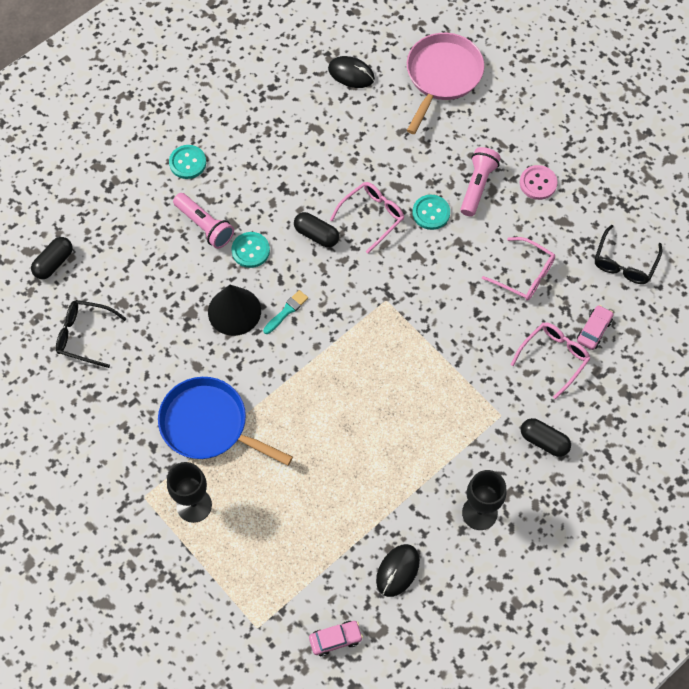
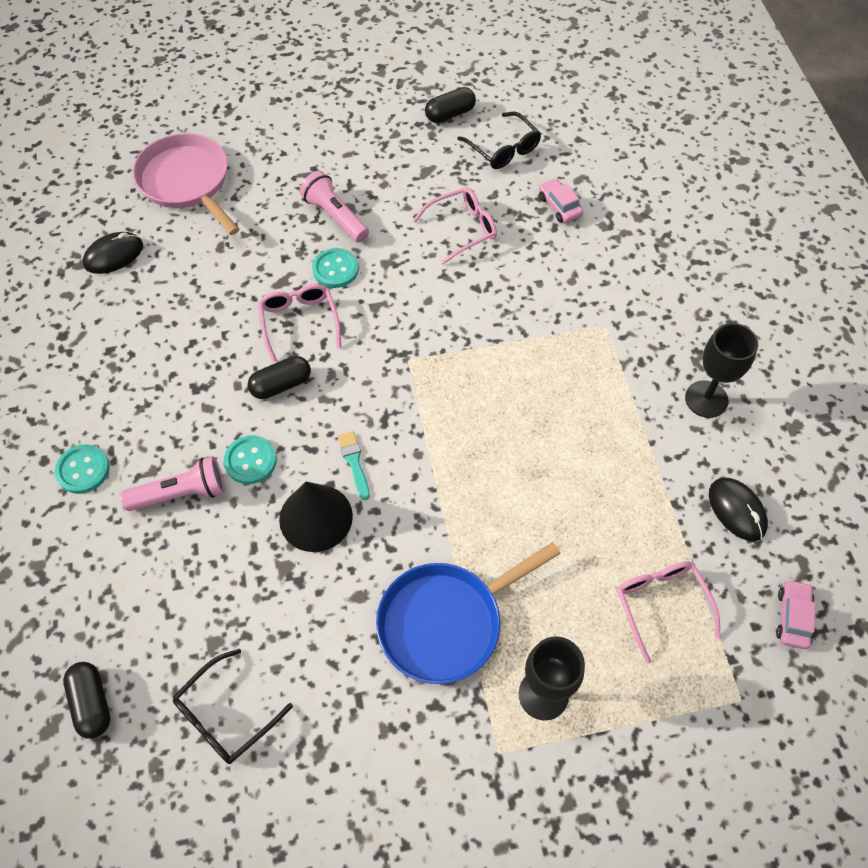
camera: 60 degrees left, 5 degrees down
(538, 183) = (370, 169): pink button -> none
(544, 441) = (655, 304): black capsule -> black capsule (450, 114)
(554, 358) = (569, 251): pink glasses -> pink glasses (661, 604)

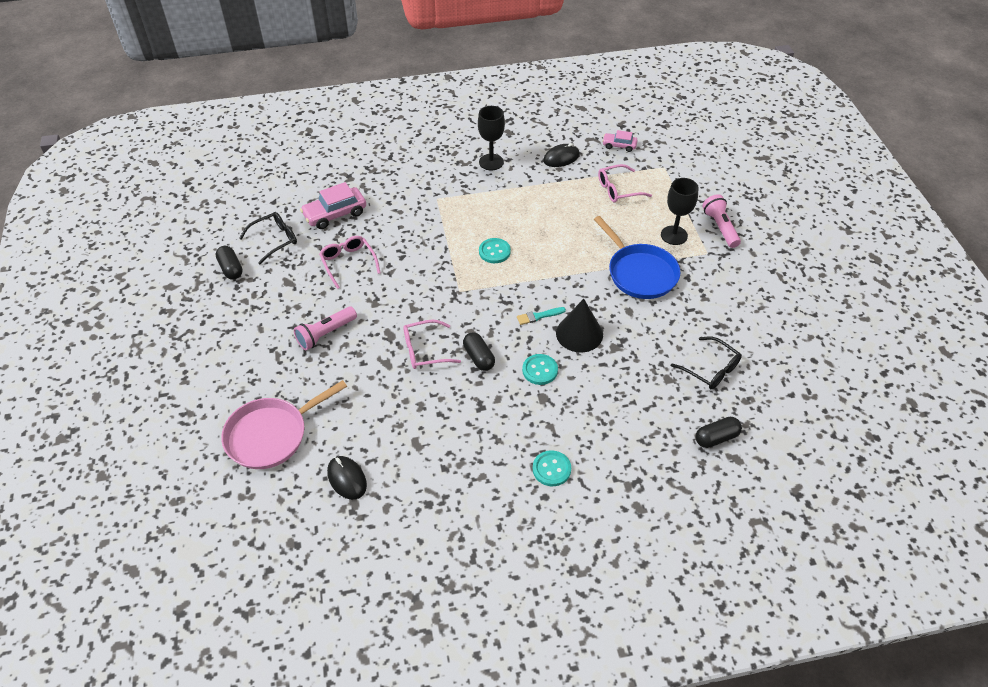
camera: 90 degrees left, 10 degrees down
(181, 493) = (566, 407): pink flashlight -> pink flashlight (720, 227)
(335, 269) = (378, 332): turquoise button -> turquoise button (494, 252)
(559, 206) = (335, 214): pink car -> pink car, size x1.70

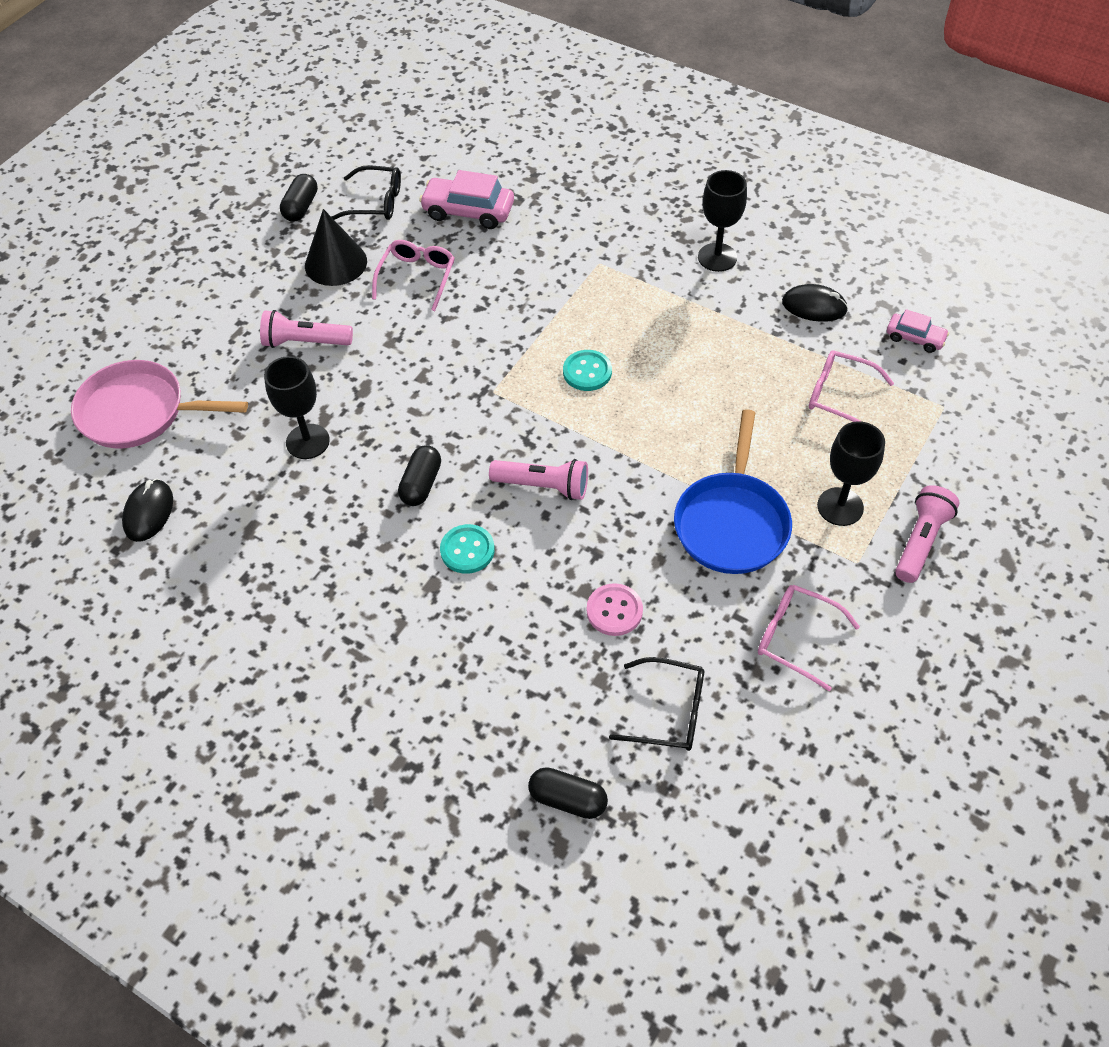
camera: 45 degrees right, 5 degrees up
(392, 380) = (307, 441): none -> black goblet
(425, 350) = (377, 433): pink glasses -> pink glasses (796, 638)
(538, 316) = (543, 486): turquoise brush -> pink flashlight
(551, 469) = (343, 672): turquoise button -> none
(579, 334) = (564, 542): black cone -> black cone (336, 263)
(619, 145) = (915, 338): pink car -> pink car turned 150 degrees clockwise
(637, 346) = (614, 611): none -> pink button
(710, 369) = (668, 711): black glasses -> black glasses turned 75 degrees counterclockwise

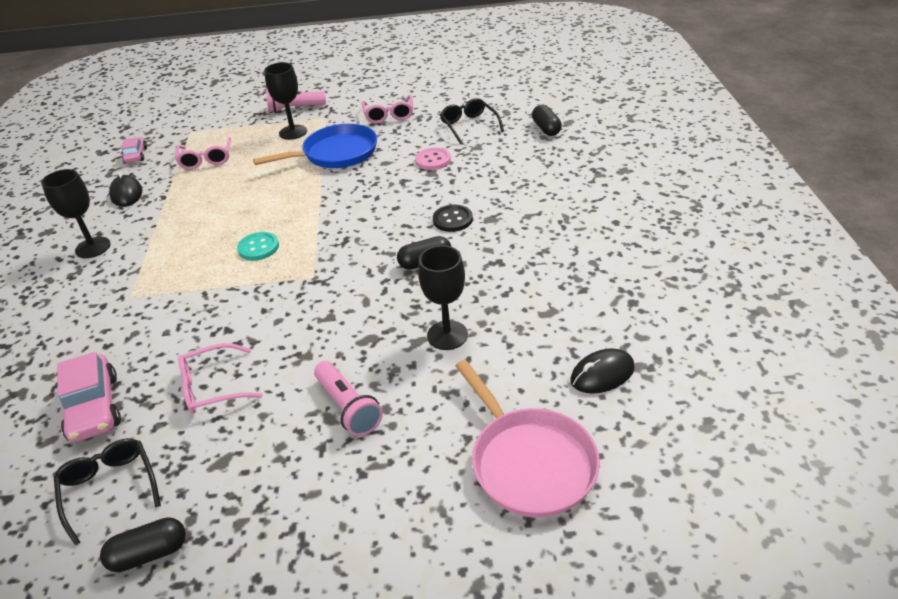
camera: 125 degrees left, 15 degrees down
(336, 263) = (227, 457): black cone -> none
(467, 550) = (452, 220): turquoise button -> black button
(543, 486) = (374, 218): pink flashlight -> none

